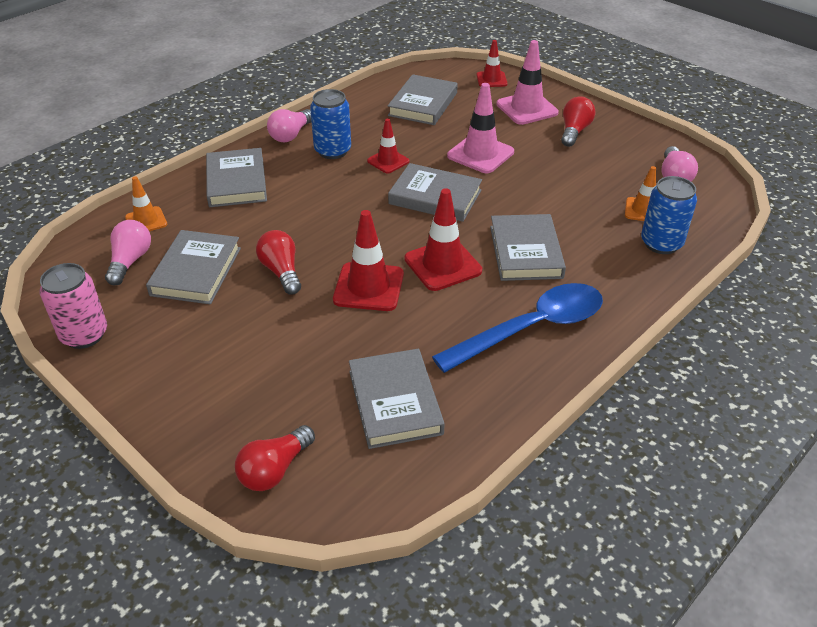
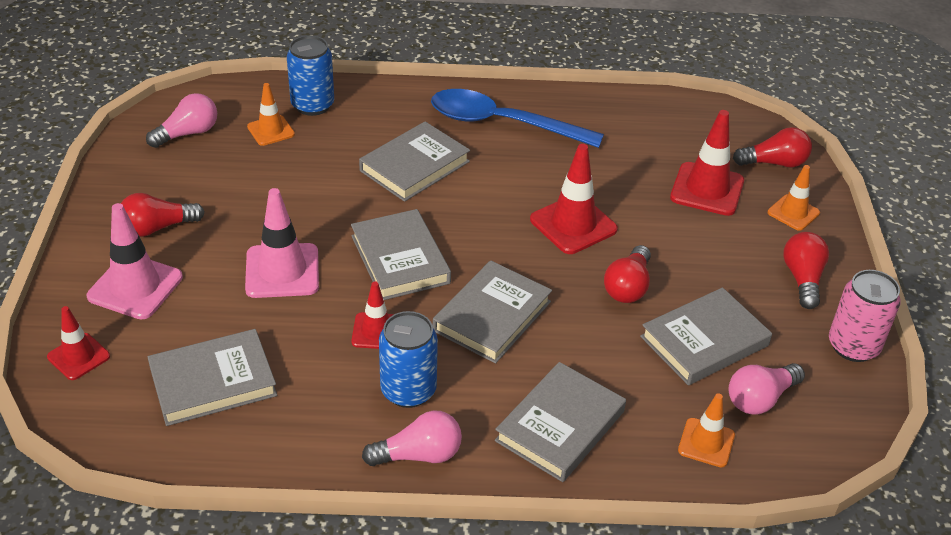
camera: 135 degrees left, 0 degrees up
(159, 363) = (802, 279): none -> red light bulb
(212, 422) = (793, 213): none -> orange traffic cone
(395, 402) = (655, 146): grey book -> grey book (492, 316)
(443, 265) = (491, 201): red traffic cone -> red traffic cone (707, 189)

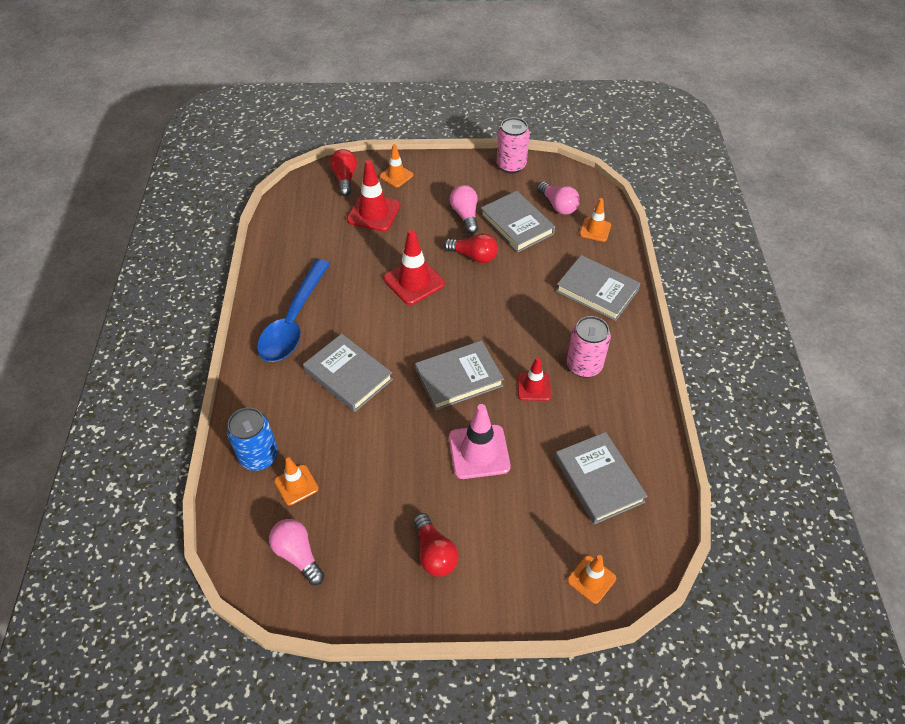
camera: 90 degrees left, 10 degrees up
(78, 357) = (591, 579): red traffic cone -> orange traffic cone
(135, 287) = (509, 555): pink traffic cone -> none
(408, 390) = (584, 365): blue can -> pink can
(419, 455) = (635, 357): pink light bulb -> pink light bulb (465, 215)
(492, 316) = (510, 324): grey book -> none
(802, 279) = (458, 178): red light bulb -> none

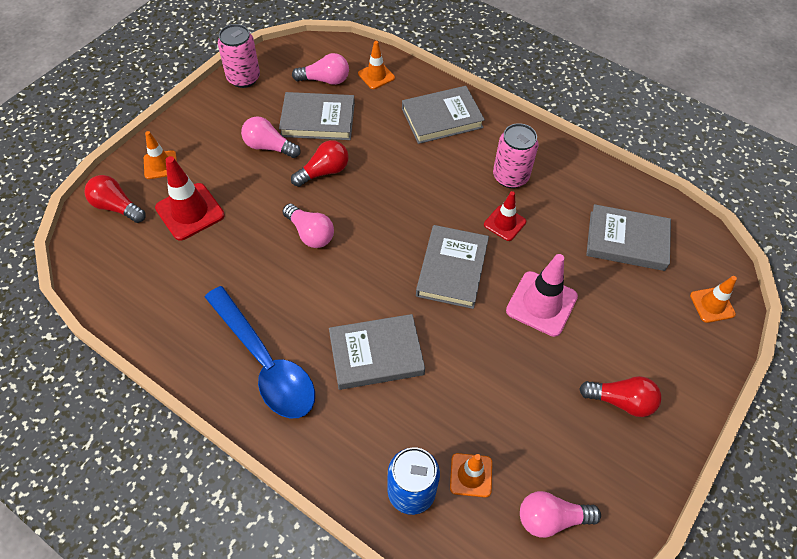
camera: 55 degrees left, 5 degrees up
(414, 281) = (310, 233): red traffic cone -> pink light bulb

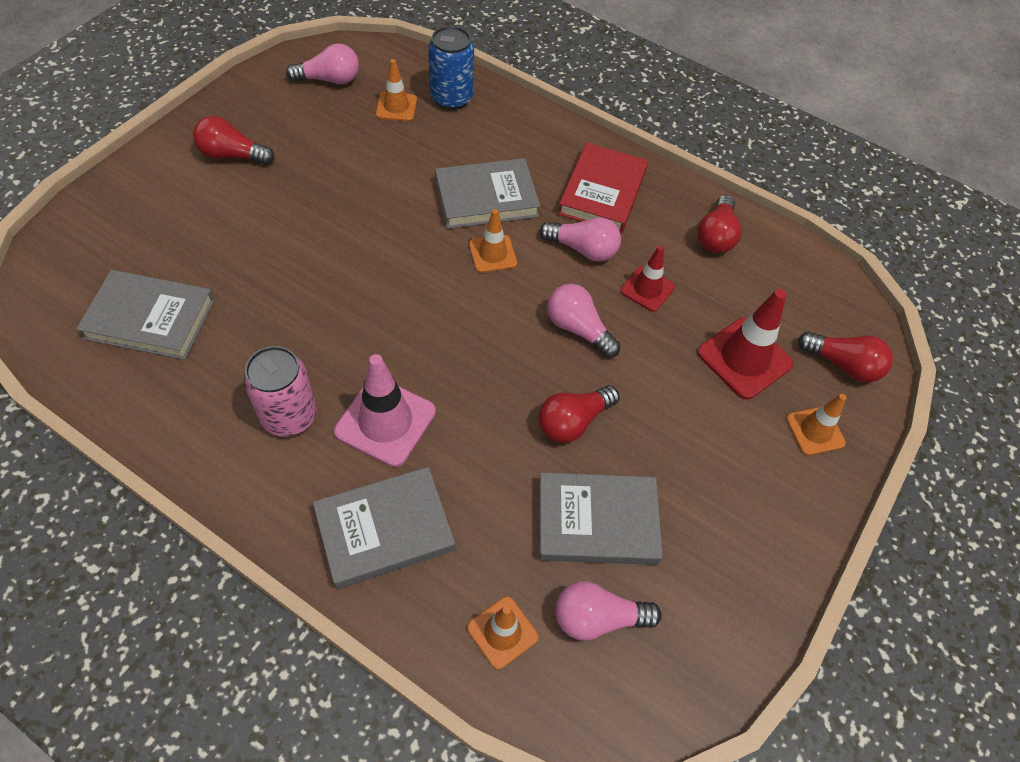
camera: 175 degrees right, 0 degrees up
(172, 316) = (716, 236): none -> red light bulb
(243, 78) = (748, 618): pink can -> none
(265, 363) = (602, 192): blue spoon -> red book
(269, 147) = (665, 465): pink light bulb -> pink light bulb (583, 249)
(452, 269) = (394, 284): grey book -> none
(504, 223) = (314, 343): red traffic cone -> red traffic cone (647, 289)
(541, 304) = (290, 244): pink traffic cone -> pink traffic cone (385, 421)
(712, 305) = (78, 241): orange traffic cone -> orange traffic cone (492, 254)

